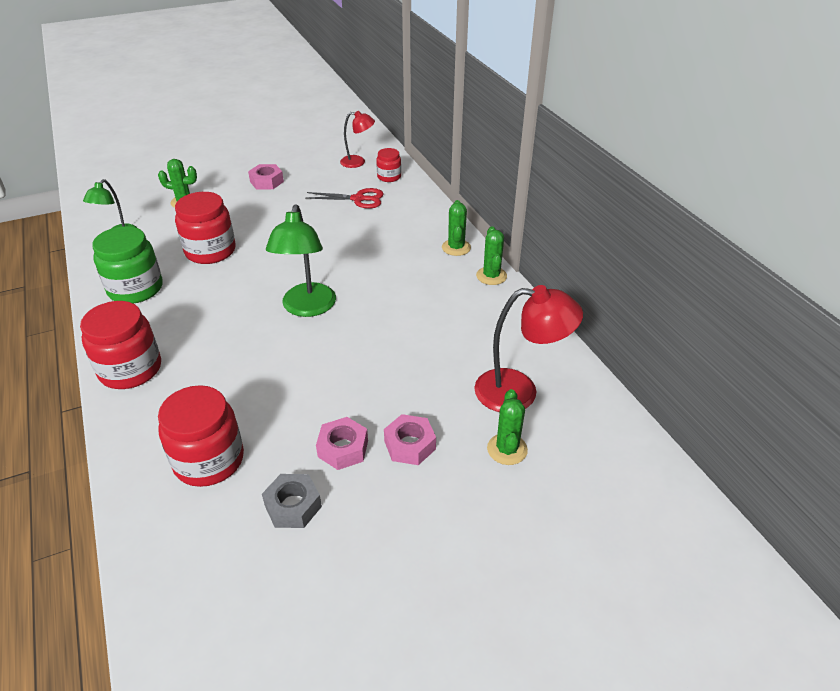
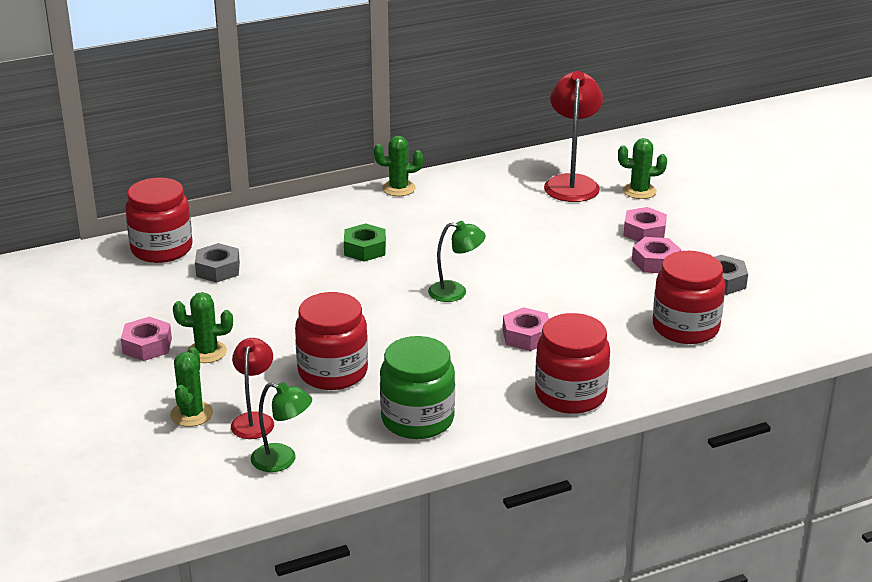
camera: 90 degrees left, 10 degrees down
(227, 347) = (526, 336): none -> pink nut
(307, 308) = (456, 292): green lamp -> green lamp, size x0.61
(358, 162) = (109, 273): red lamp -> red lamp (254, 420)
(358, 199) = (218, 269): red scissors -> grey nut
(383, 260) = (365, 249): none -> green nut
(389, 177) = (162, 249): red jar -> red jar, size x1.81
(456, 247) = (342, 206): green cactus -> green cactus (206, 352)

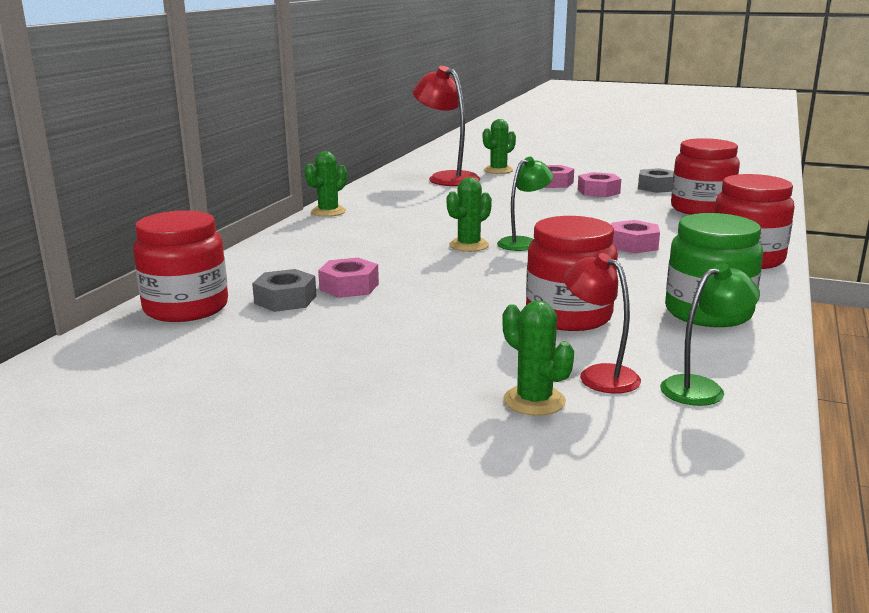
camera: 45 degrees left, 10 degrees down
(147, 346) = (349, 375): pink nut -> pink nut (349, 286)
(206, 352) = (424, 353): green cactus -> green cactus (469, 245)
(365, 249) = (389, 246): green nut -> none

